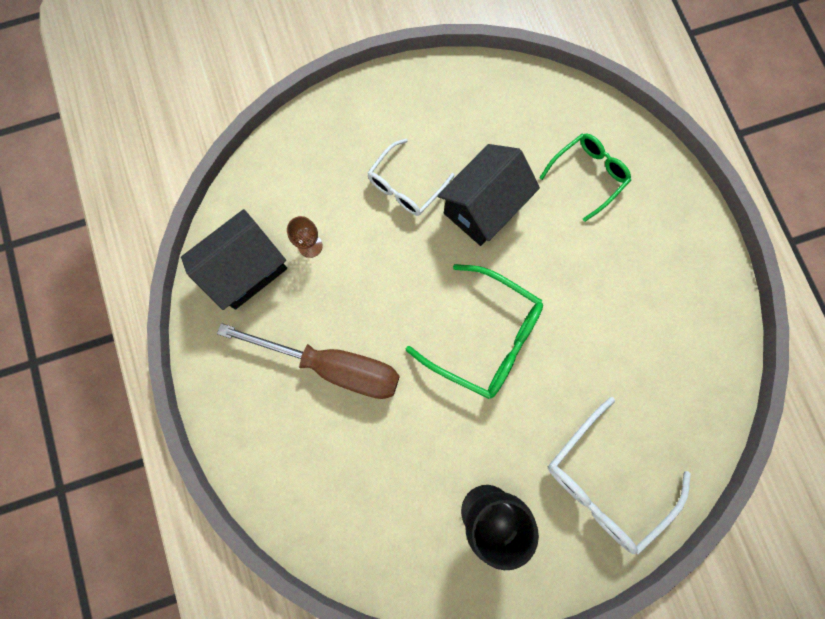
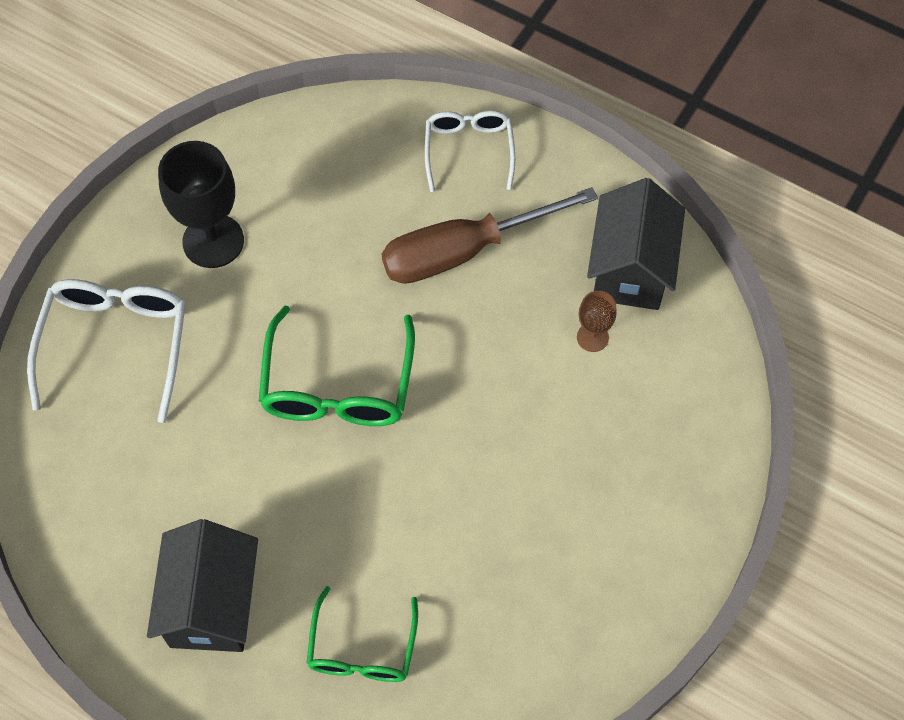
camera: 140 degrees right, 15 degrees down
(405, 186) = (555, 473): white glasses -> white glasses (469, 151)
(483, 207) = (451, 516): black house -> black house (212, 604)
(485, 337) = (338, 385): green glasses -> green glasses turned 75 degrees counterclockwise

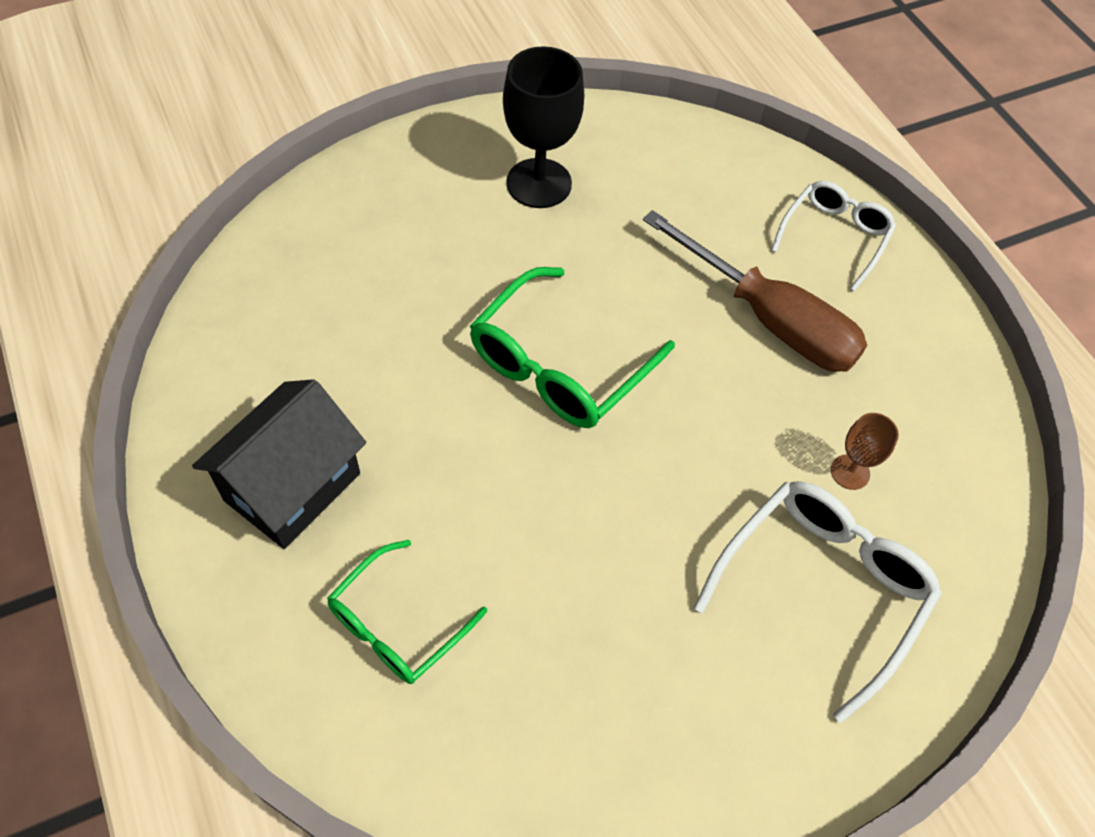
camera: 30 degrees right, 5 degrees down
(116, 345) = (389, 217): white glasses -> white glasses (821, 588)
(464, 251) = (769, 319): brown screwdriver -> brown screwdriver turned 150 degrees counterclockwise
(630, 269) = (934, 431): black house -> none

